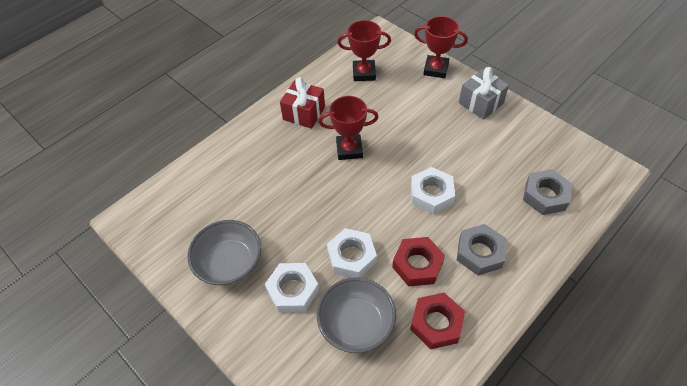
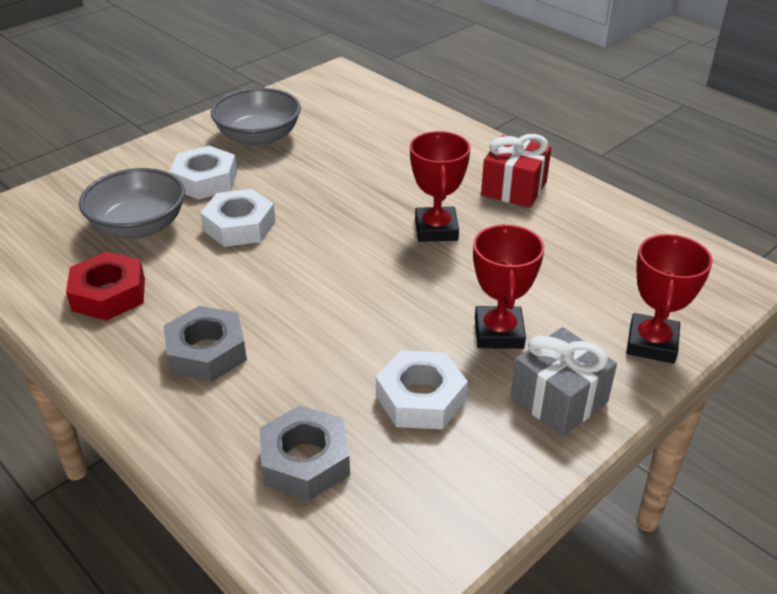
camera: 90 degrees right, 15 degrees down
(364, 73) = (620, 251): red trophy -> red trophy (499, 333)
(417, 265) = (207, 284): red nut -> none
(431, 194) = (334, 309): white nut -> white nut (420, 398)

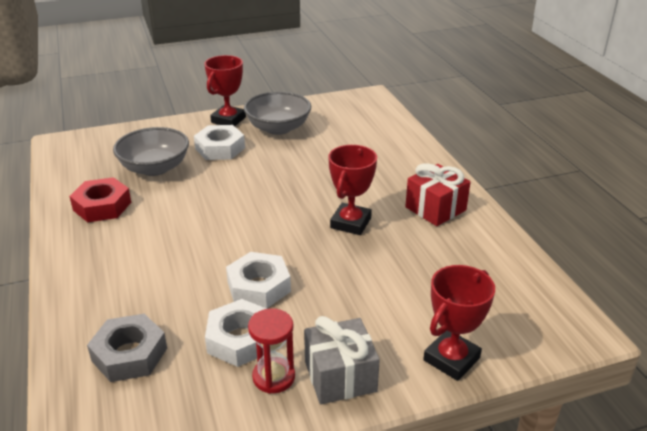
camera: 25 degrees right, 5 degrees down
(206, 352) = (128, 261): grey nut -> none
(239, 226) = (217, 184): white nut -> white nut (258, 287)
(491, 426) = (273, 377): none -> red hourglass
(499, 333) = (335, 311): red trophy -> red trophy (228, 120)

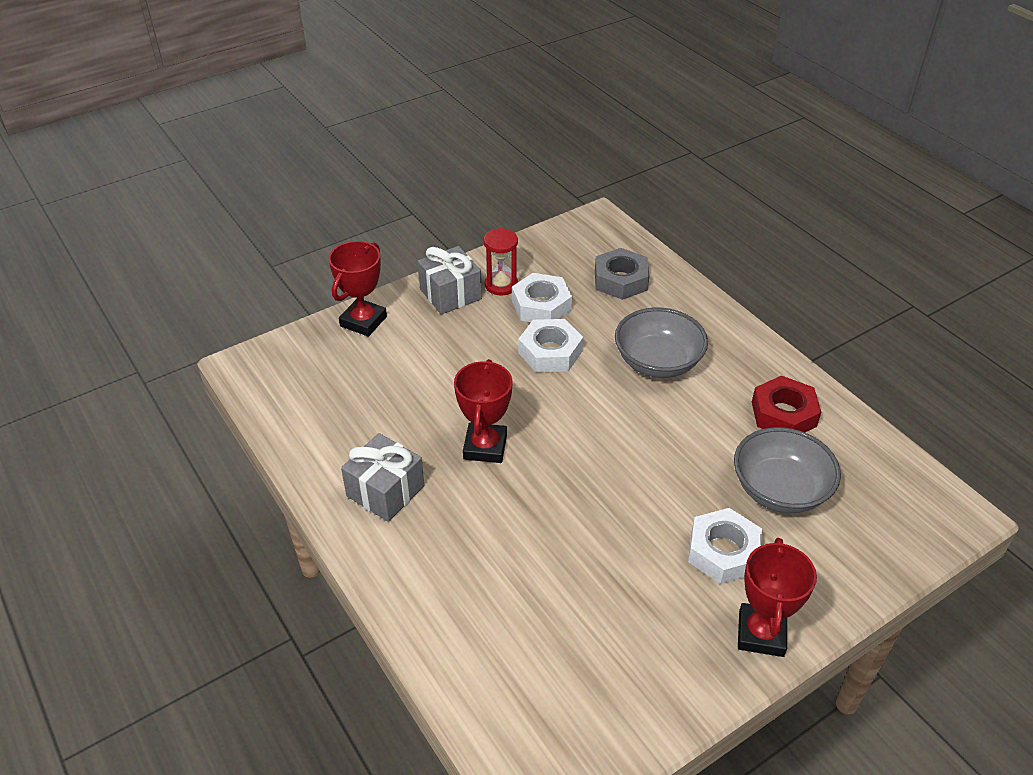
camera: 165 degrees right, 10 degrees up
(278, 128) = (665, 628): grey bowl -> grey bowl (658, 362)
(435, 209) = (385, 491): red gift -> grey gift

